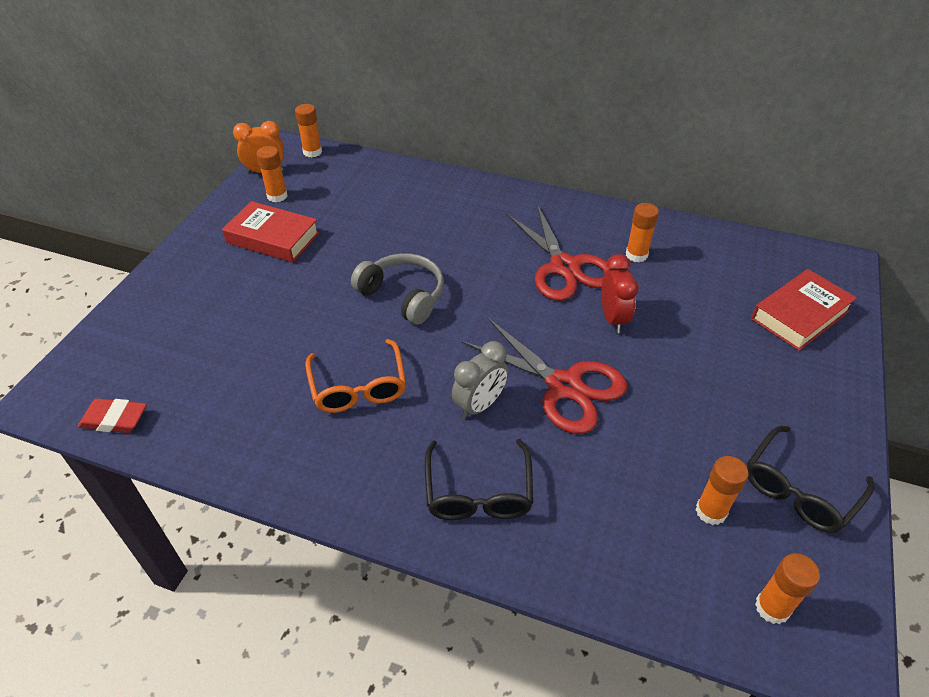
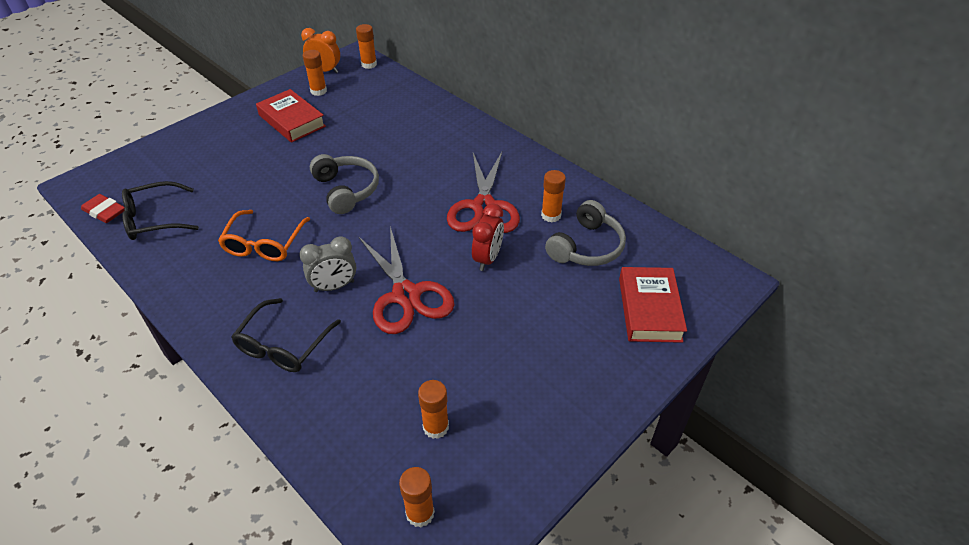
camera: 25 degrees right, 0 degrees up
(695, 275) = (586, 247): none -> grey headphones
(799, 490) = (520, 441): black glasses -> black glasses (154, 219)
(800, 315) = (649, 309): red book -> red book turned 75 degrees counterclockwise

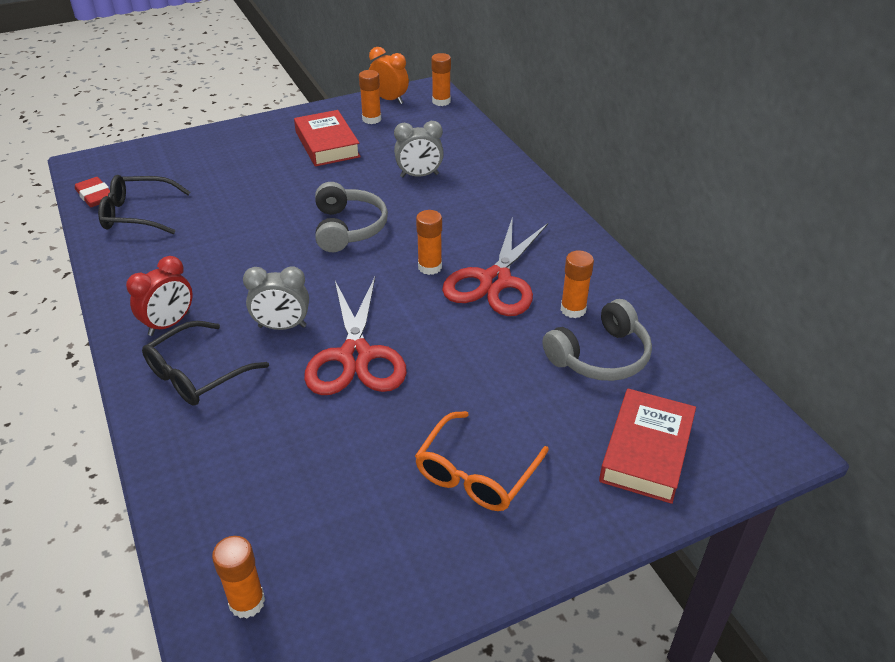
camera: 20 degrees right, 5 degrees down
(264, 244) = (232, 264): orange glasses -> orange glasses (476, 474)
(382, 132) = (419, 175): none -> grey clock
(436, 427) = (314, 511): orange glue stick -> orange glue stick (430, 267)
(487, 258) = (470, 340): red clock -> red clock (169, 324)

